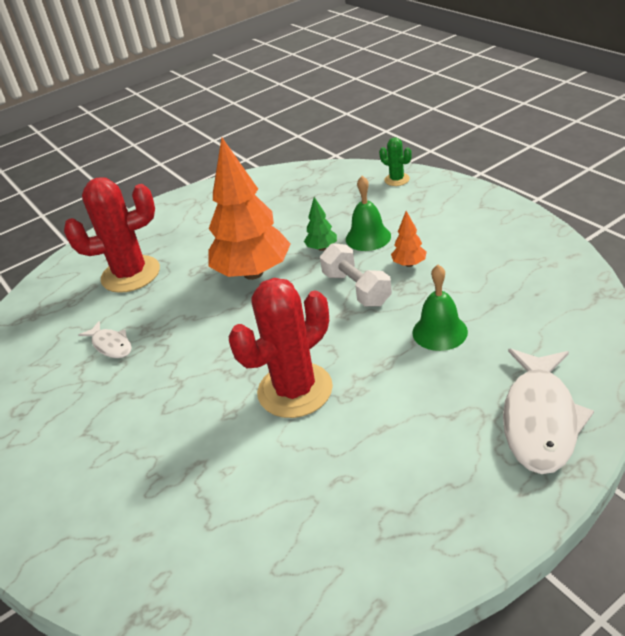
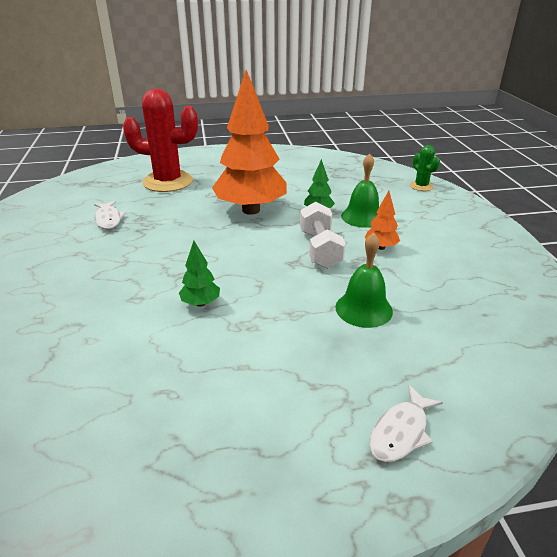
camera: 20 degrees right, 5 degrees down
(295, 390) = (201, 303): red cactus -> green tree
(540, 420) = (400, 432): white fish -> white fish, size x0.52

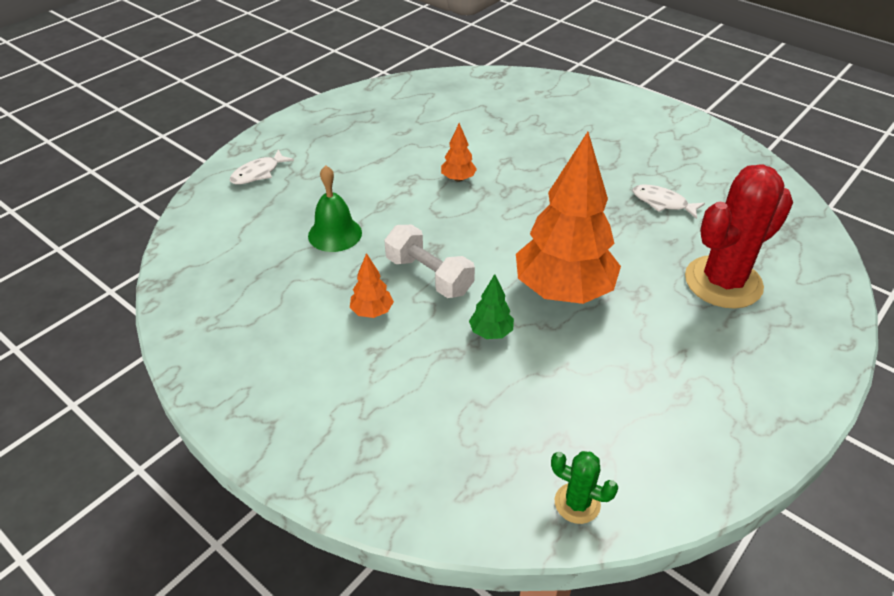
camera: 140 degrees right, 10 degrees up
(201, 303) = (458, 179): green tree -> orange tree
(362, 217) = (432, 353): green bell -> none
(400, 432) = (258, 173): white fish -> white fish turned 135 degrees counterclockwise
(421, 186) = (410, 490): green cactus -> green cactus (577, 503)

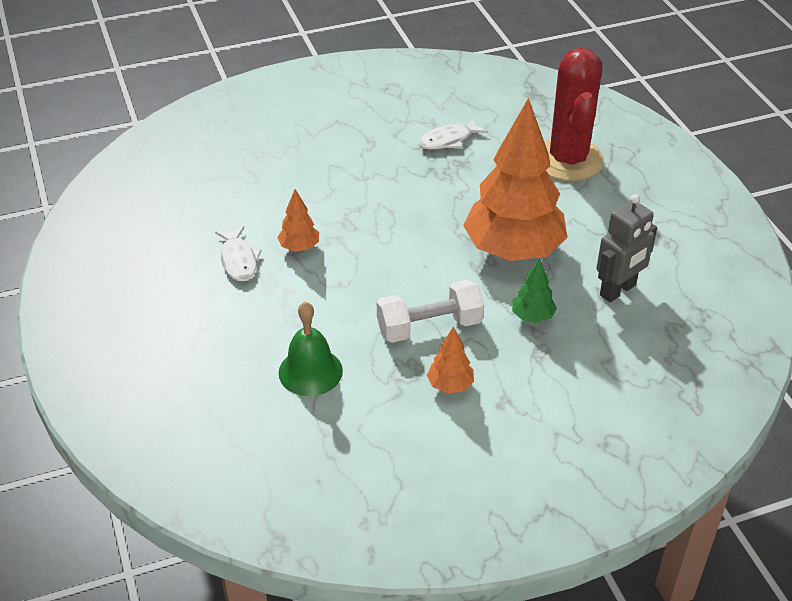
camera: 60 degrees left, 0 degrees up
(258, 173) = (141, 399): white fish -> white fish (238, 260)
(576, 379) = (618, 290): none -> grey robot
(577, 503) = (736, 347): green cactus -> none

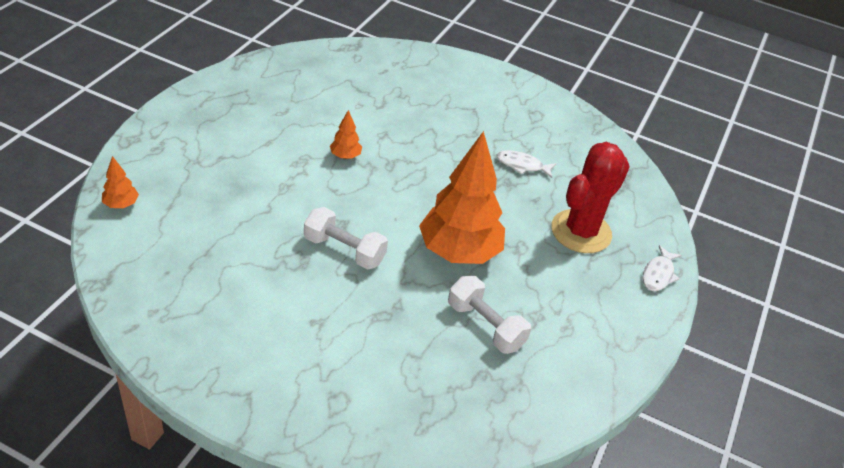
camera: 40 degrees right, 0 degrees up
(238, 260) = (305, 138): white fish -> white fish (658, 274)
(310, 371) = (249, 219): green bell -> none
(450, 385) = (304, 288): orange tree -> orange tree (121, 204)
(532, 317) = (409, 295): green tree -> none
(618, 290) = (485, 326): grey robot -> white dumbbell

